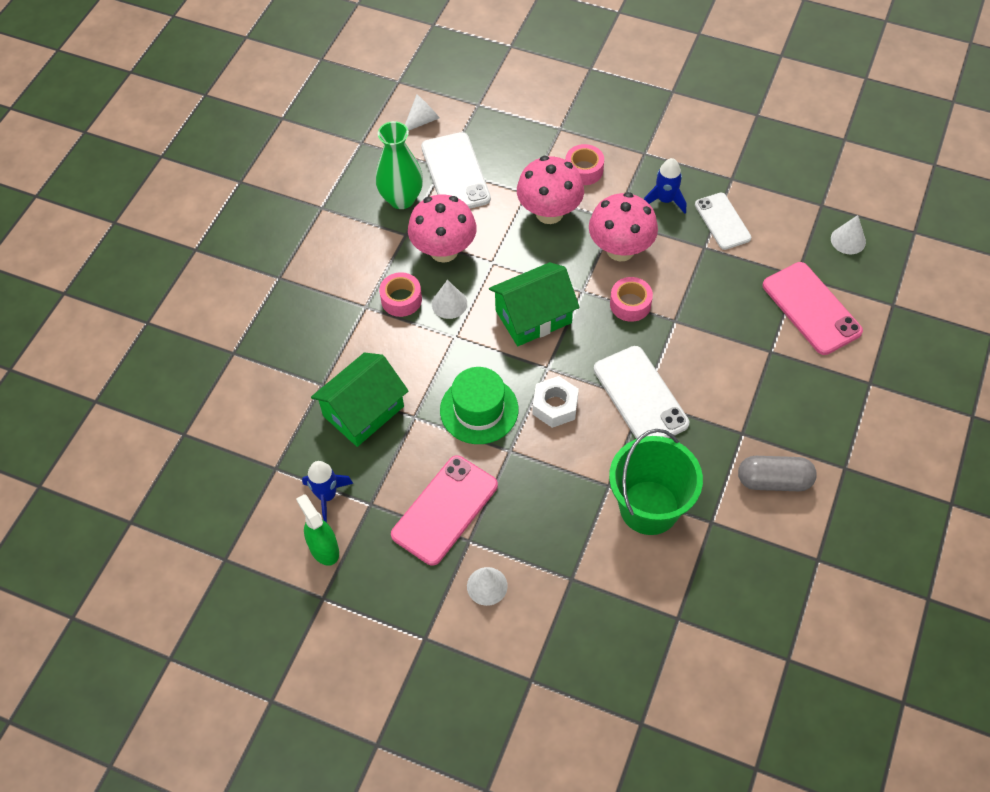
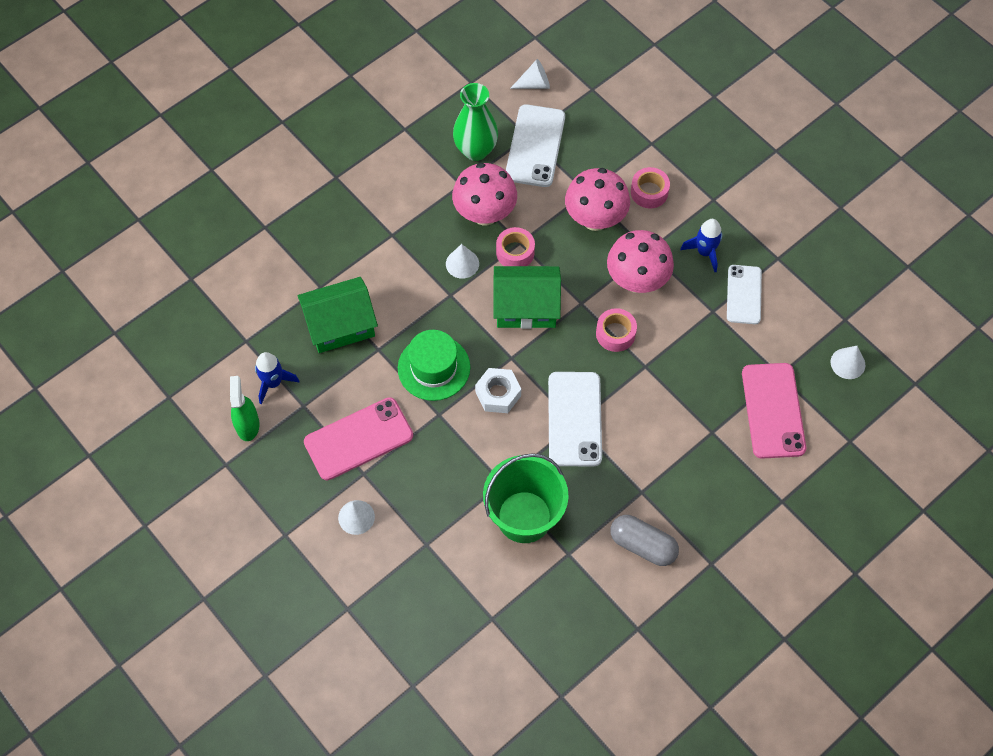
camera: 25 degrees right, 5 degrees up
(401, 299) = (424, 242): pink tape -> pink tape (515, 252)

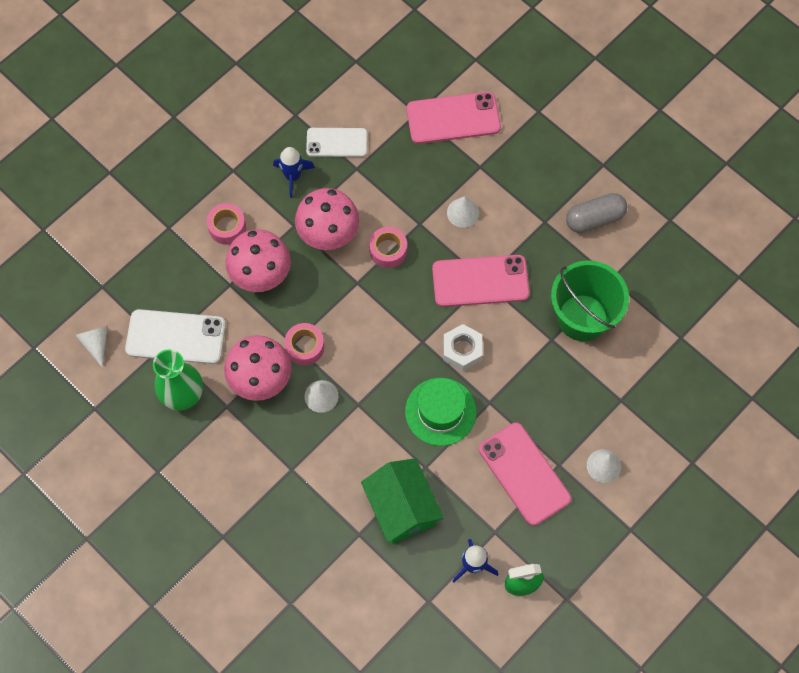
camera: 95 degrees left, 5 degrees up
(526, 307) = (366, 332): green house -> none
(574, 419) = (480, 281): white phone -> pink phone
(643, 545) = (594, 219): grey capsule -> grey capsule turned 45 degrees clockwise
(847, 363) = (400, 59): white cone -> white cone (463, 212)

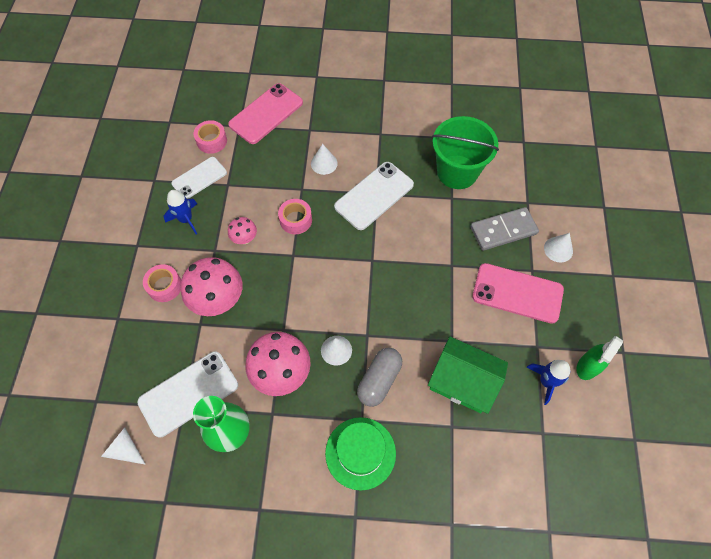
camera: 40 degrees left, 5 degrees down
(305, 347) = (294, 325): pink tape -> pink tape (212, 141)
(328, 234) = (244, 239): pink mushroom -> pink mushroom, size x0.51
(440, 411) = (426, 296): green hat -> green hat (360, 453)
(462, 350) = (403, 246): white nut -> none
(480, 281) = (374, 195): pink phone -> white phone
(569, 408) = (503, 230): none -> grey domino
(594, 219) = (408, 112): grey capsule -> grey capsule (379, 380)

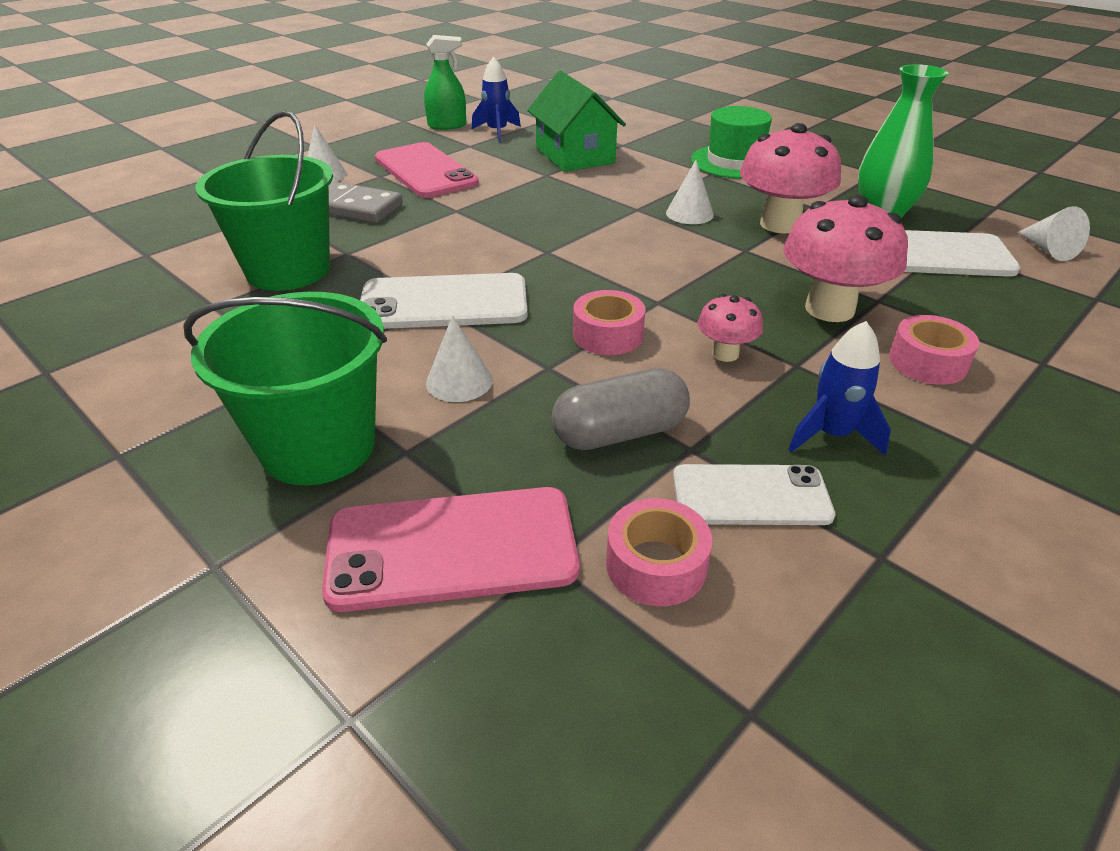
camera: 140 degrees left, 25 degrees down
(335, 115) = (318, 446): none -> green bucket
(379, 380) = (662, 183): grey capsule -> grey capsule (619, 433)

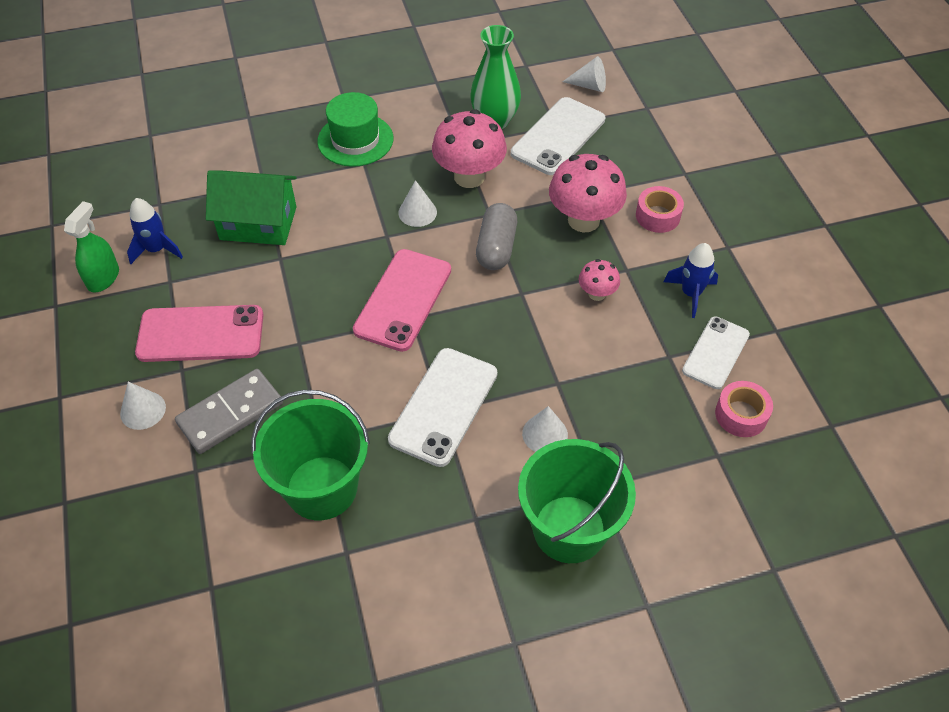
camera: 60 degrees left, 15 degrees up
(452, 548) = (689, 492): pink phone -> pink phone (403, 300)
(608, 335) = (542, 337): pink tape -> none
(619, 433) = (639, 380): grey capsule -> grey capsule (496, 248)

